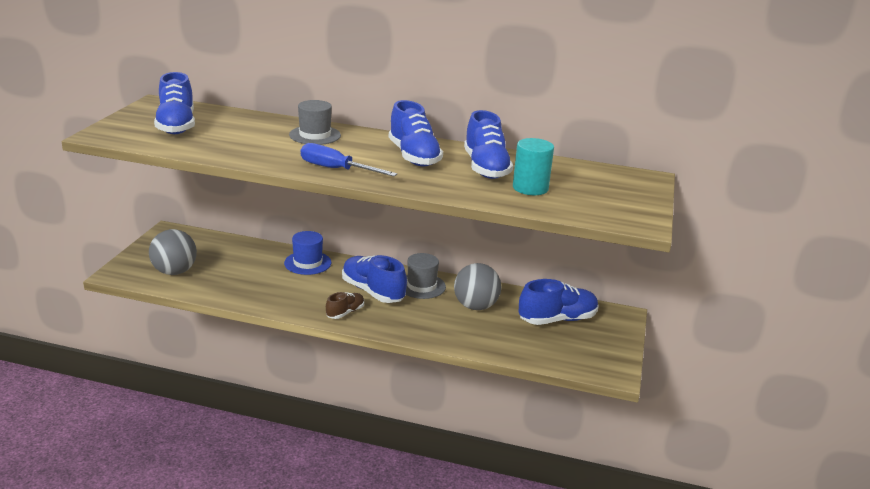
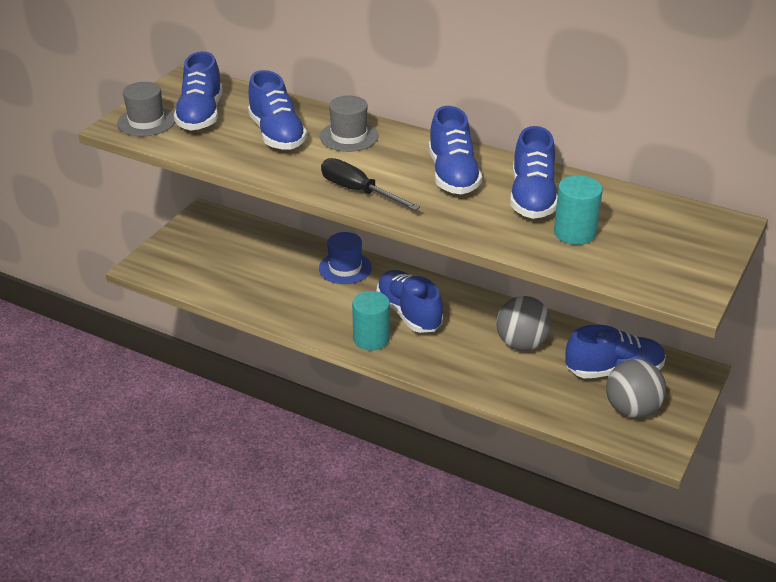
camera: 15 degrees right, 10 degrees up
(174, 272) = (200, 268): grey ball -> grey ball (632, 409)
(250, 136) = (277, 135): none -> blue shoe
(336, 169) = (358, 191): blue screwdriver -> black screwdriver
(345, 312) = (371, 339): brown shoe -> turquoise cylinder
(421, 286) = (466, 310): grey hat -> grey hat (146, 122)

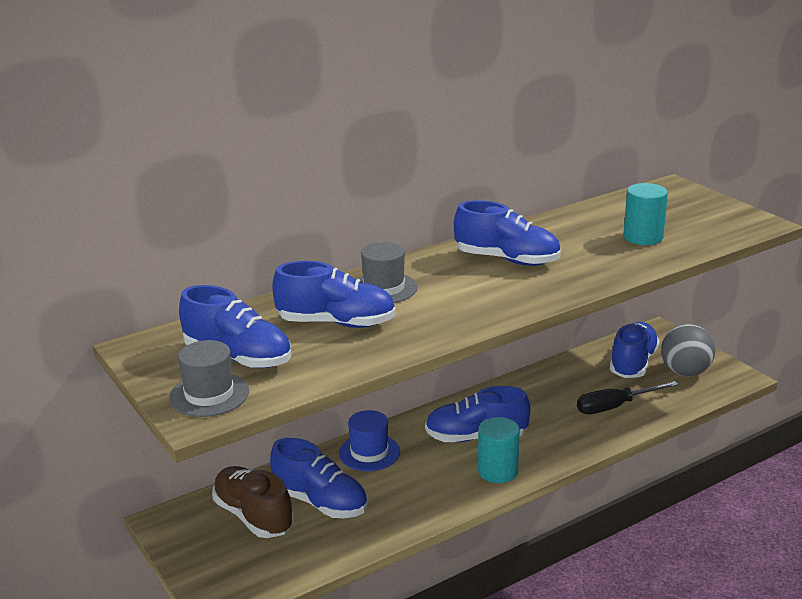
camera: 60 degrees left, 10 degrees down
(233, 246) = (253, 516): none -> brown shoe
(358, 191) = (493, 307): black screwdriver -> black screwdriver (615, 407)
(521, 344) = (567, 393): grey ball -> none
(532, 198) = (575, 238): blue shoe -> blue shoe (320, 502)

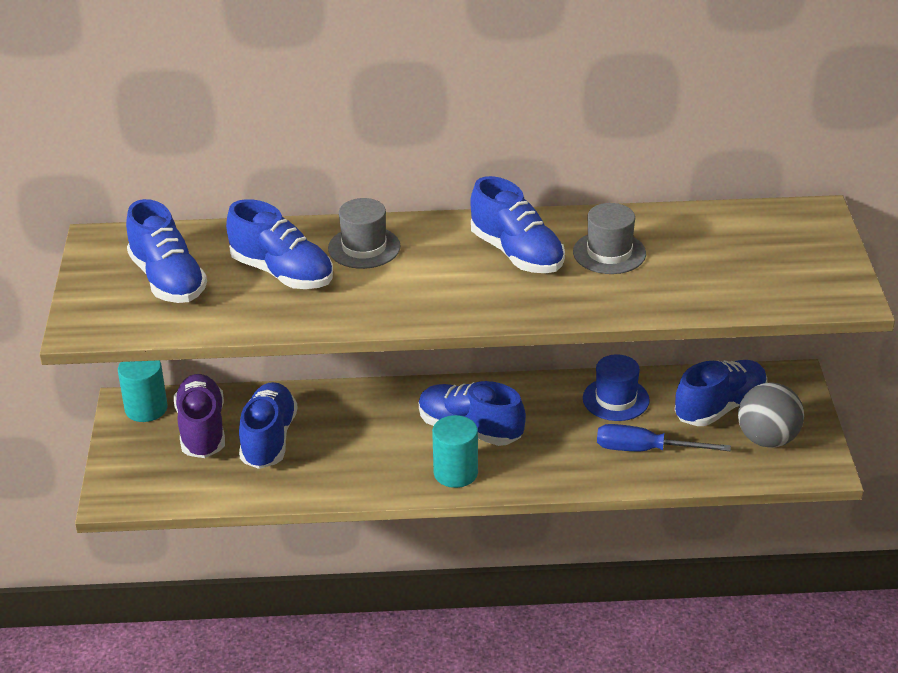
camera: 30 degrees right, 10 degrees up
(209, 394) = (110, 310): grey hat -> grey hat (609, 253)
(253, 516) = (202, 430): brown shoe -> purple shoe
(320, 502) = (268, 439): blue shoe -> blue shoe turned 150 degrees counterclockwise
(369, 452) = (355, 406): blue hat -> blue hat (616, 399)
(615, 407) = (645, 450): black screwdriver -> blue screwdriver
(643, 237) = (691, 272): turquoise cylinder -> turquoise cylinder (146, 408)

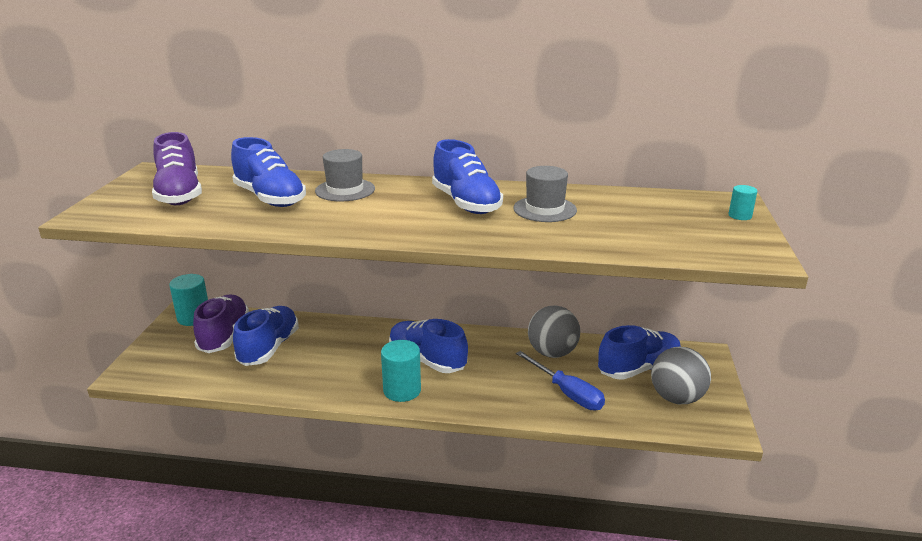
camera: 10 degrees right, 10 degrees down
(168, 280) = (180, 194): blue shoe -> purple shoe
(616, 399) = (552, 353): blue hat -> grey ball
(645, 450) = (567, 393): blue screwdriver -> blue screwdriver turned 150 degrees counterclockwise
(824, 237) = (740, 216): none -> turquoise cylinder

